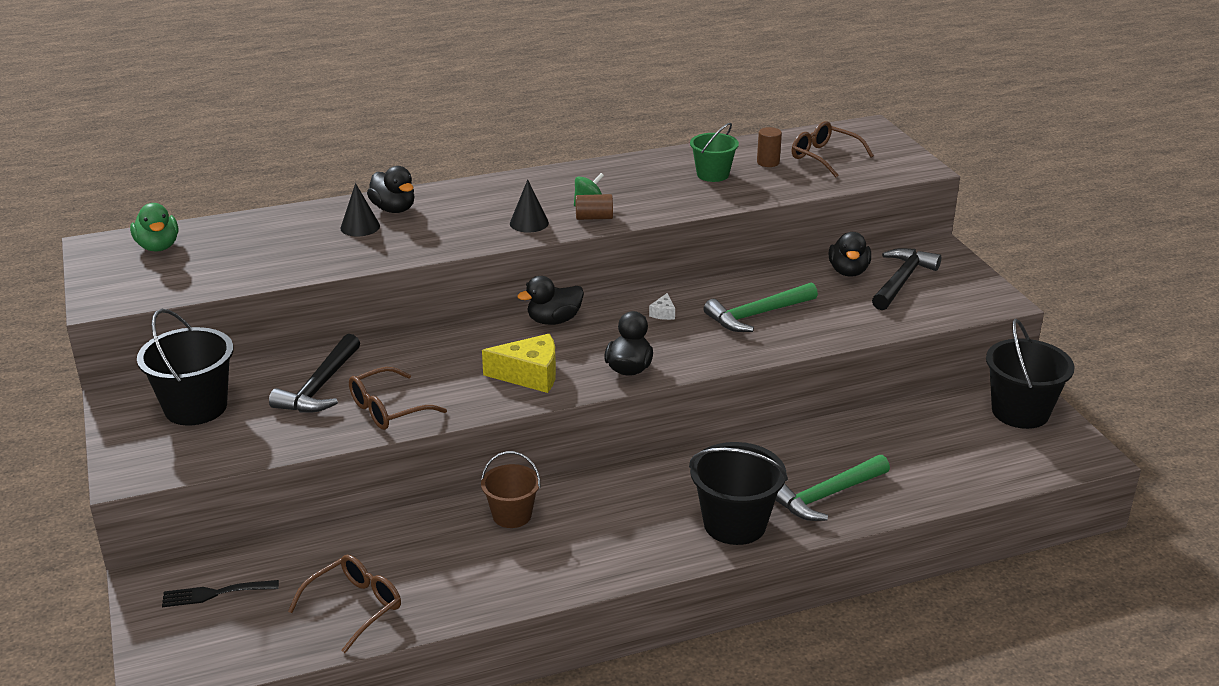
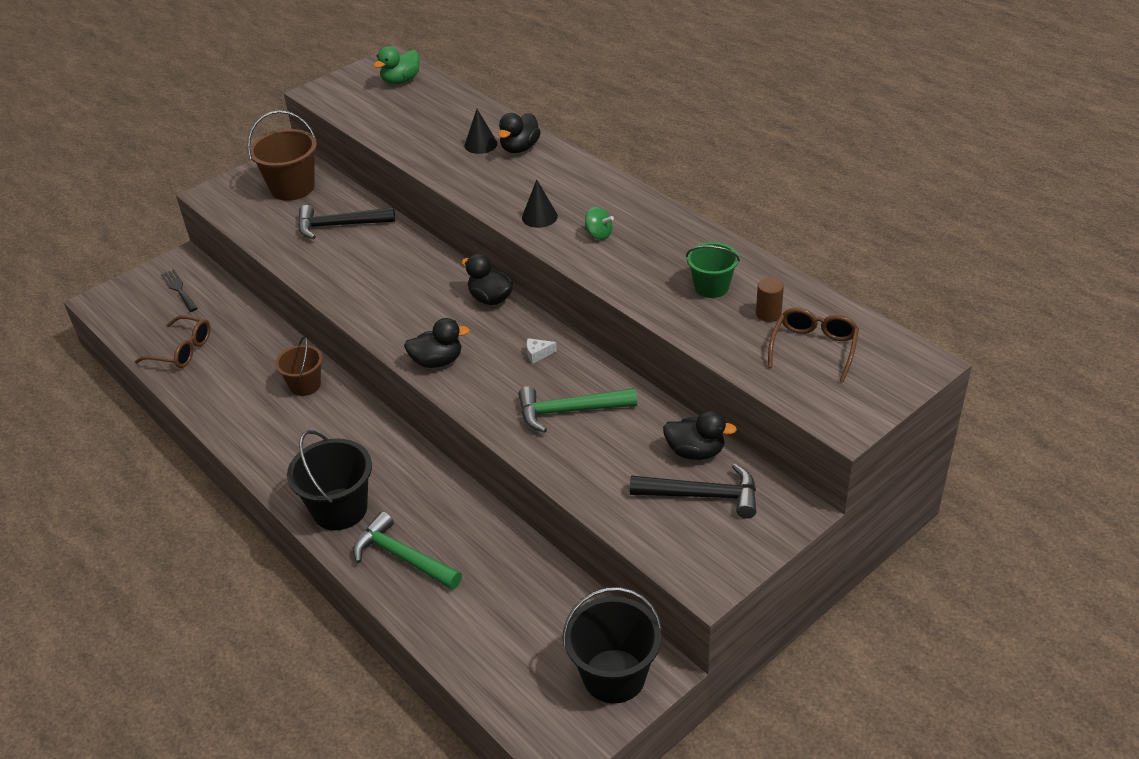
camera: 70 degrees right, 10 degrees up
(196, 407) = (292, 188): black bucket -> brown bucket
(387, 409) = (324, 264): brown glasses -> none
(529, 375) = (401, 313): yellow cheese -> none
(594, 217) = (572, 246): brown cylinder -> none
(757, 315) = (569, 411): green hammer -> green hammer turned 45 degrees counterclockwise
(848, 271) = (695, 452): black duck -> black duck turned 150 degrees counterclockwise

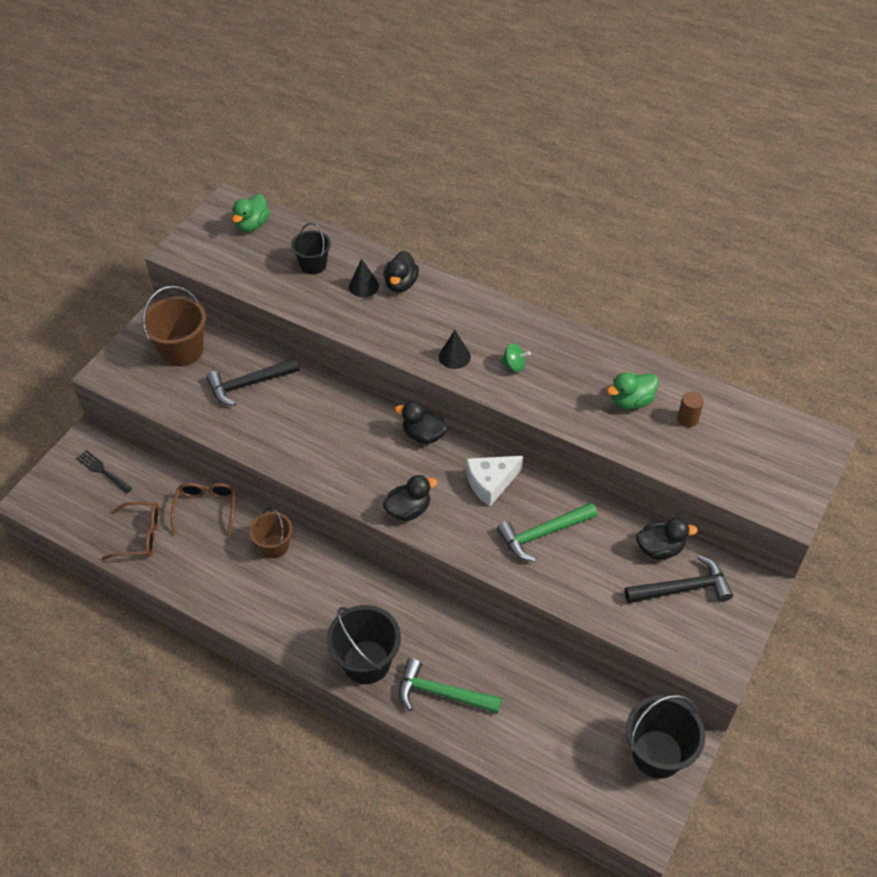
camera: 20 degrees left, 10 degrees up
(441, 120) = (313, 265): none -> black bucket
(538, 354) = (490, 483): white cheese -> white cheese, size x2.19
(711, 287) = (631, 401): green bucket -> green duck
(814, 348) = (736, 445): brown glasses -> brown glasses (206, 509)

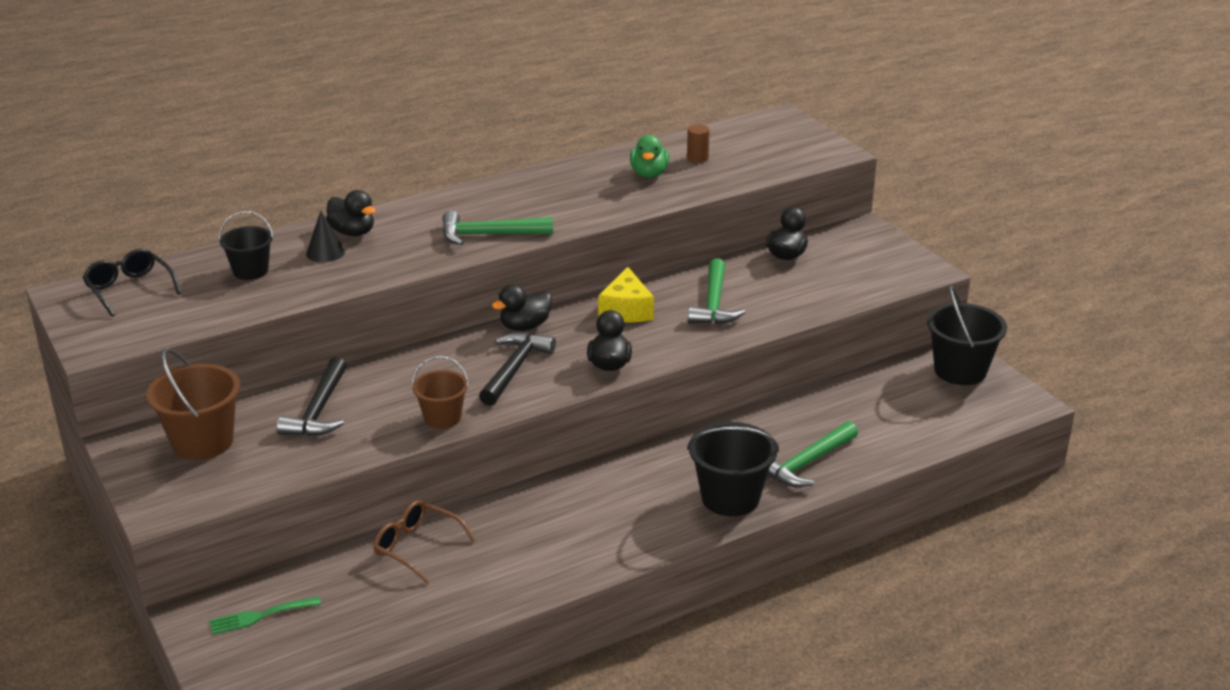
camera: 60 degrees left, 20 degrees down
(102, 470) = (260, 616): black fork -> green fork
(140, 536) = (399, 612): brown glasses -> none
(252, 225) = (129, 289): green duck -> black glasses
(274, 546) = (522, 513): brown bucket -> brown bucket (442, 418)
(454, 356) = (489, 235): black cone -> green hammer
(490, 483) = (626, 310): white cheese -> yellow cheese
(514, 365) = (539, 210): green spinning top -> none
(682, 588) = (837, 260): black hammer -> black hammer (514, 369)

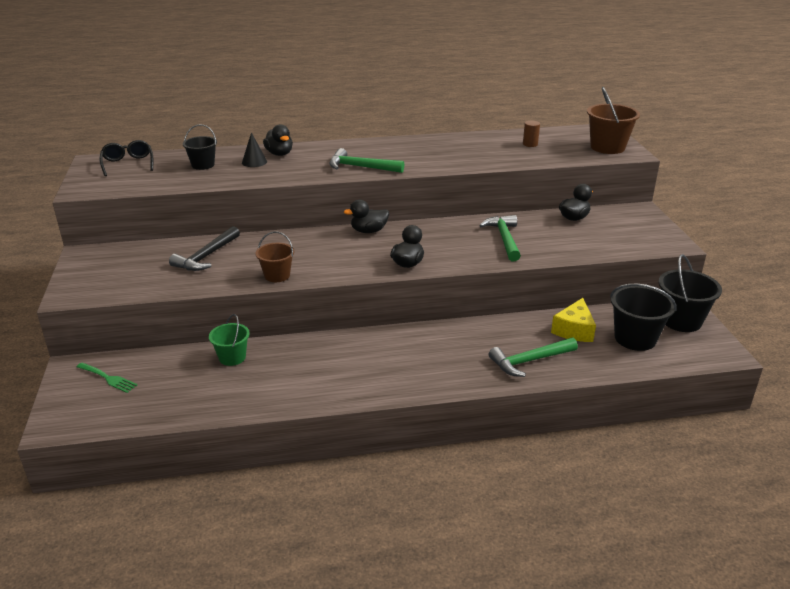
camera: 20 degrees right, 0 degrees up
(202, 442) = (126, 261): brown bucket -> brown bucket (607, 147)
(260, 616) = (108, 378): green fork -> green fork turned 150 degrees counterclockwise
(416, 547) = (232, 357): brown glasses -> green bucket
(514, 369) = (344, 255): black hammer -> none
(626, 310) = (441, 233): yellow cheese -> yellow cheese (574, 330)
(649, 174) = (491, 148): green duck -> none
(714, 303) = (504, 239): green hammer -> green hammer turned 150 degrees clockwise
(730, 498) = (460, 372): black bucket -> black bucket (635, 338)

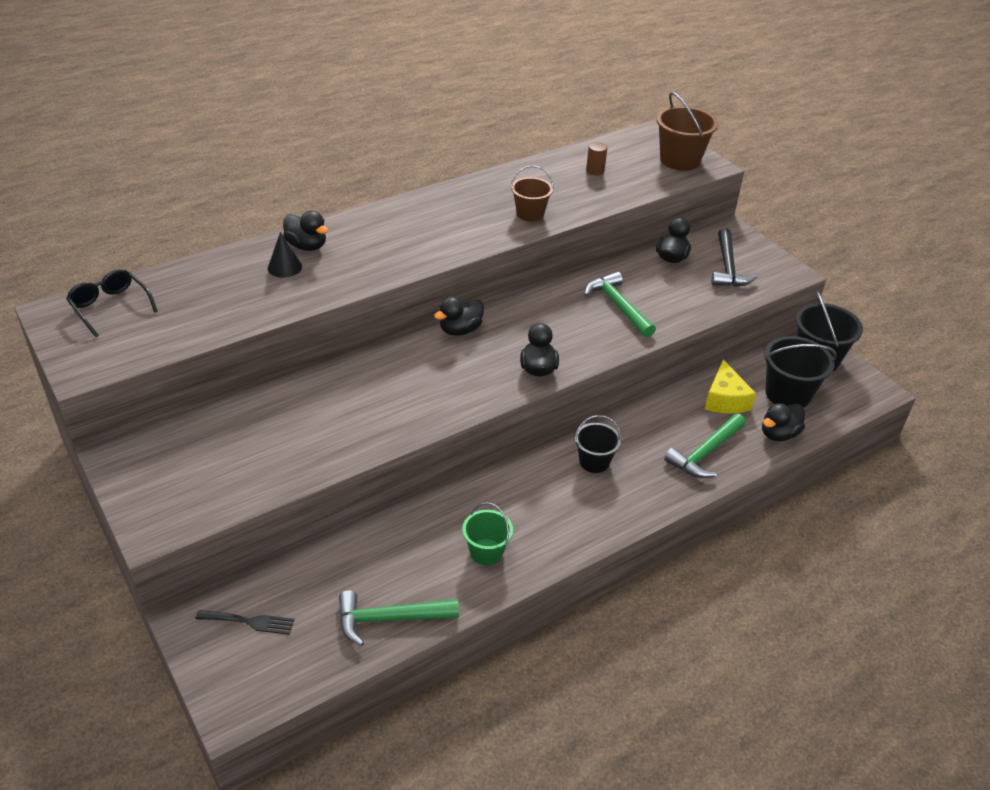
camera: 25 degrees left, 10 degrees up
(108, 378) = (250, 622): green fork -> black fork
(203, 165) = (219, 287): black bucket -> black bucket (594, 461)
(206, 256) = (289, 419): black hammer -> black hammer (728, 267)
(232, 357) = (382, 544): green bucket -> green bucket (486, 552)
(277, 275) = (399, 426): brown bucket -> brown bucket (530, 214)
(361, 167) = (427, 249): green hammer -> green hammer (390, 619)
(606, 363) = (778, 434): none -> black duck

